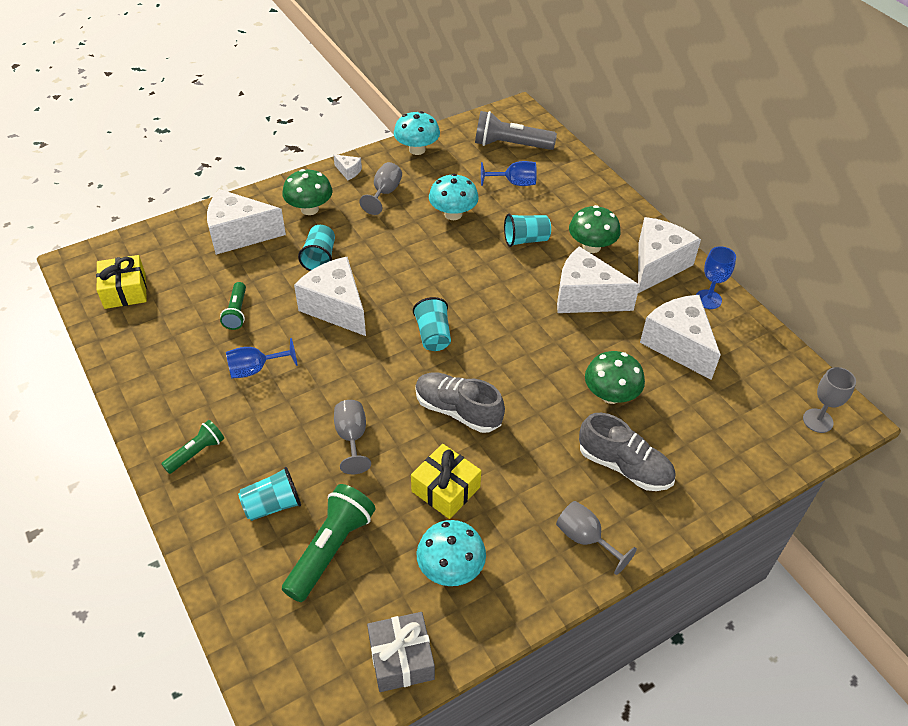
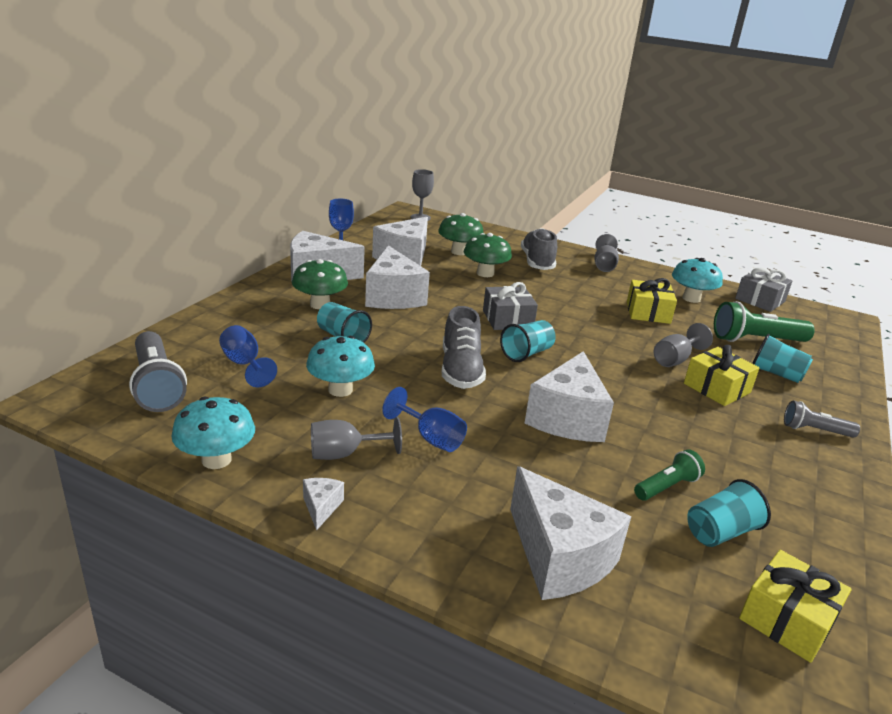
camera: 125 degrees left, 20 degrees down
(196, 452) = (814, 430): green flashlight -> grey flashlight
(255, 369) = (702, 437): blue goblet -> blue goblet (431, 438)
(293, 433) = (717, 388): none -> yellow gift
(309, 209) = (439, 510): green mushroom -> green mushroom (459, 252)
(320, 258) = (515, 460): turquoise cup -> turquoise cup (720, 532)
(458, 411) = (583, 323): grey shoe -> grey shoe (461, 370)
(498, 356) = (507, 319): none -> grey gift

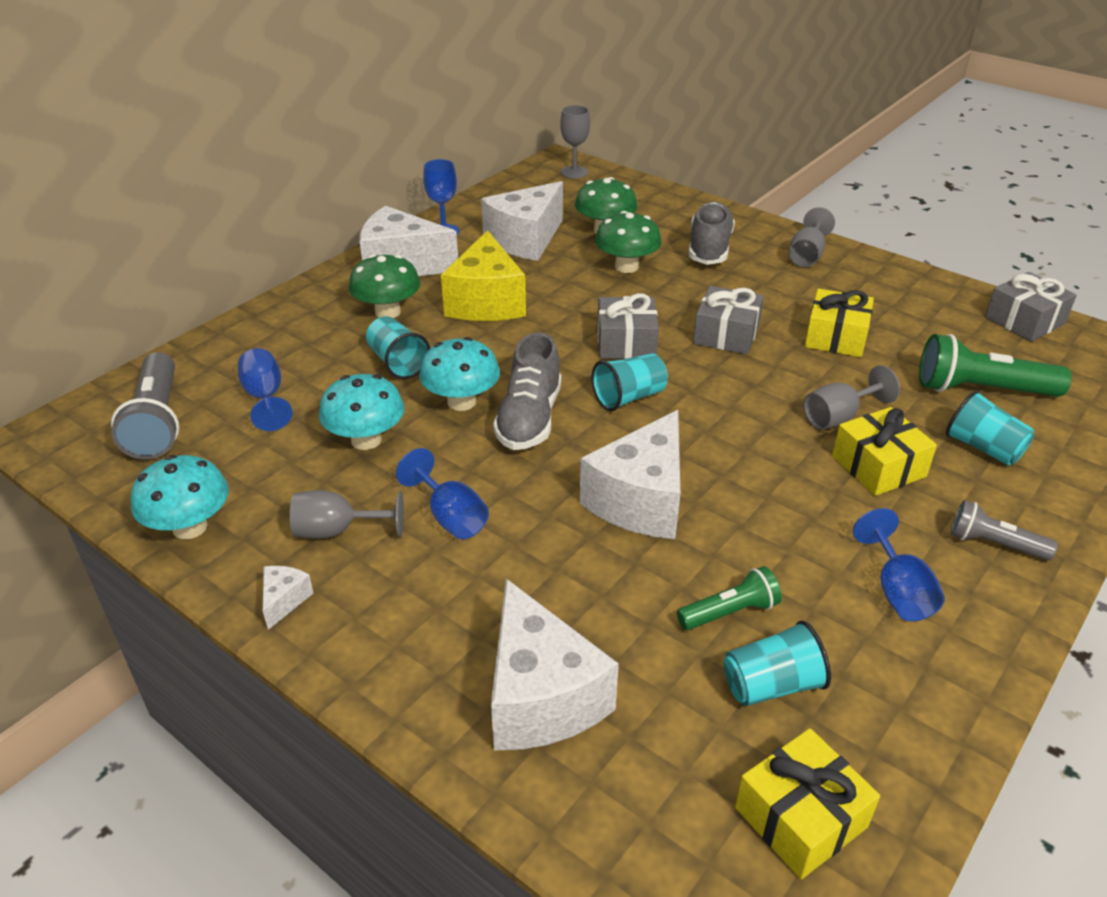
camera: 15 degrees right, 10 degrees up
(393, 297) = (486, 302): white cheese -> yellow cheese
(574, 312) = (726, 334): none -> grey gift
(691, 298) = (914, 315): turquoise mushroom -> turquoise mushroom (461, 402)
(770, 464) = (897, 591): none -> blue goblet

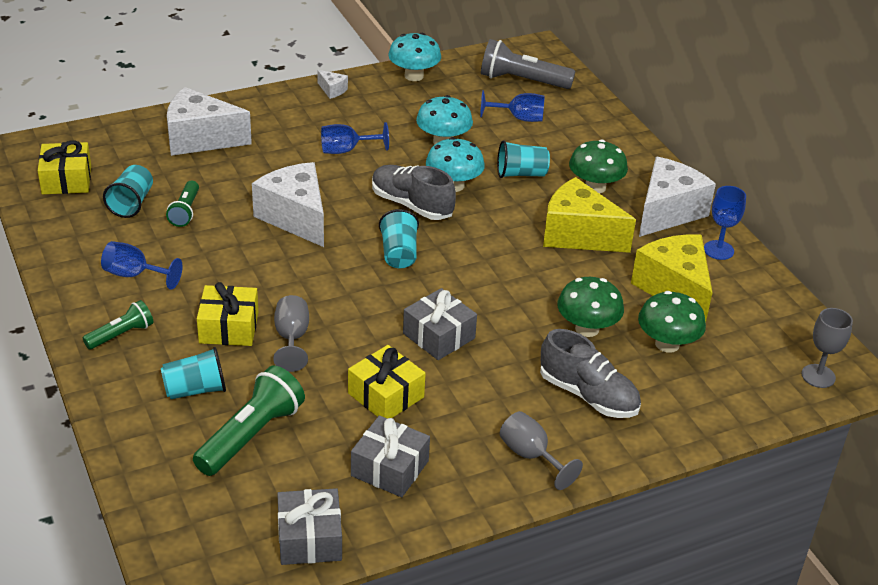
camera: 115 degrees right, 0 degrees up
(337, 531) = (369, 115): grey goblet -> none
(525, 240) = (675, 289): white cheese -> yellow cheese
(626, 342) = (468, 280): grey gift -> grey gift (390, 468)
(994, 544) = (121, 334): grey flashlight -> green flashlight

